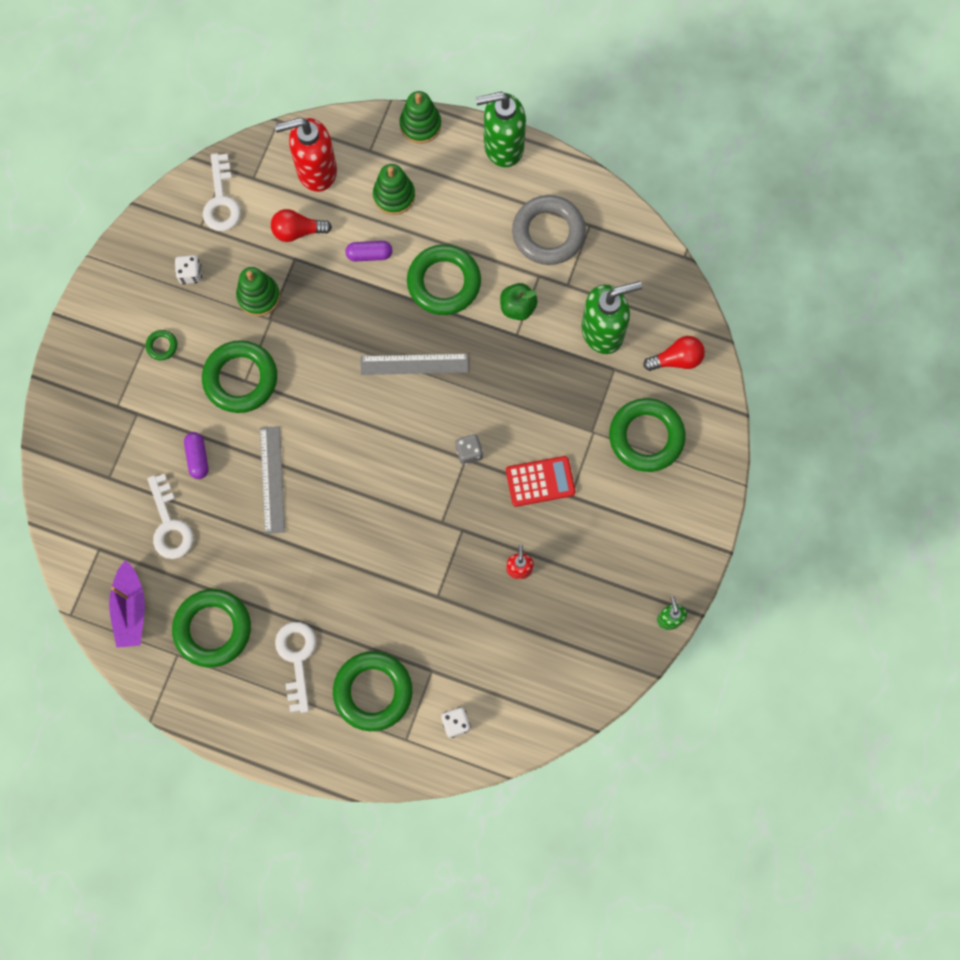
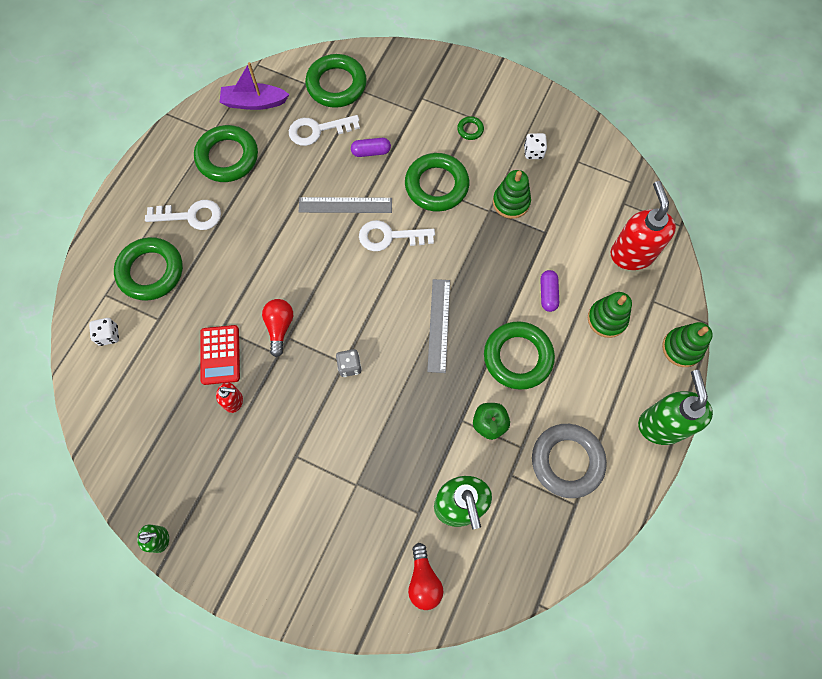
camera: 95 degrees right, 5 degrees down
(221, 200) = (602, 177): white key -> white key (390, 236)
(297, 231) = (572, 236): red light bulb -> red light bulb (279, 327)
(540, 481) = (313, 428): red calculator -> red calculator (220, 355)
(646, 437) = (345, 538): green ring -> green ring (336, 85)

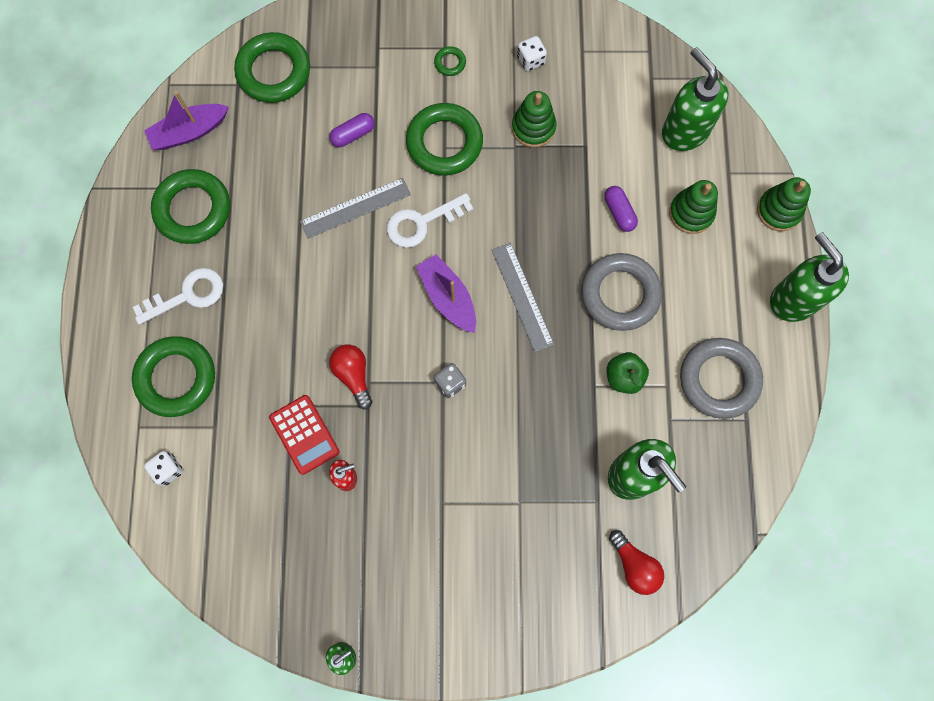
camera: 25 degrees left, 5 degrees up
(318, 130) = (280, 134): white key -> none
(381, 301) = (448, 297): none -> purple boat
(518, 357) = (620, 294): green ring -> grey ring
(631, 254) = (684, 131): red soap dispenser -> green soap dispenser

